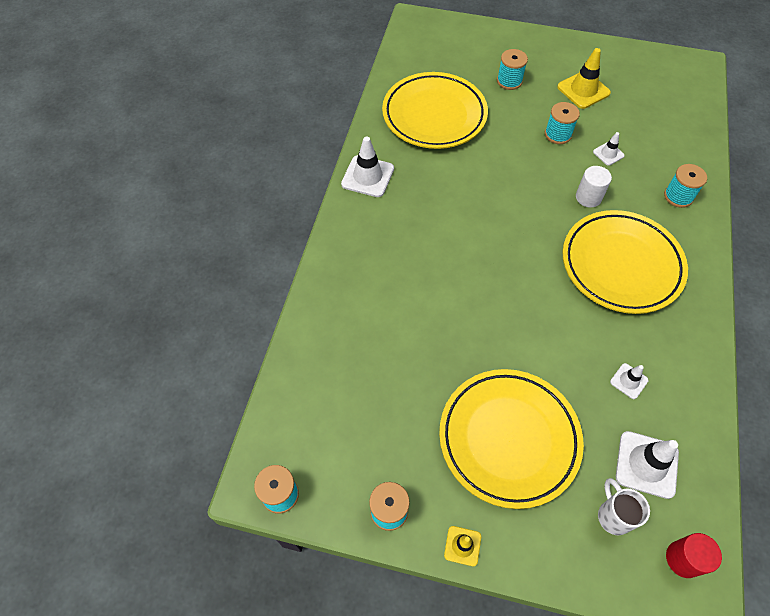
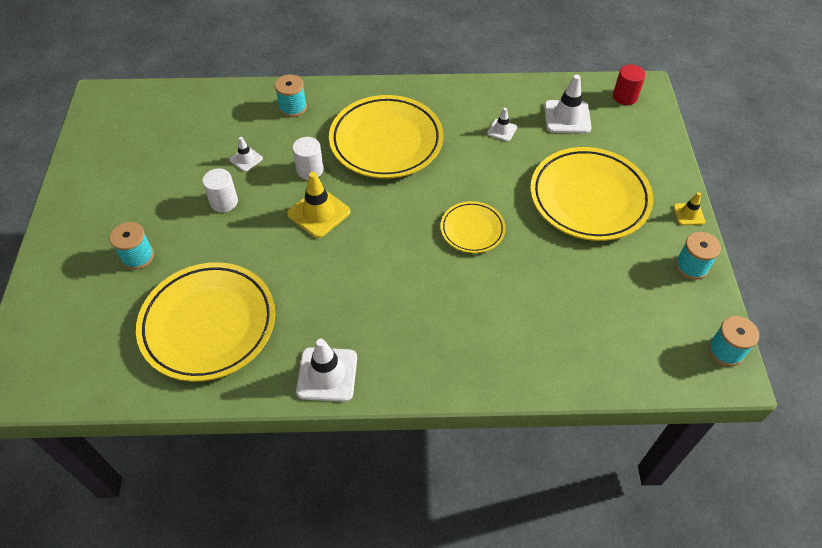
camera: 105 degrees left, 5 degrees down
(488, 311) = (472, 229): none -> yellow plate
(558, 134) = (224, 202): turquoise spool -> white cylinder
(583, 90) = (148, 186): yellow traffic cone -> yellow traffic cone (319, 213)
(613, 516) = (616, 132): white mug -> none

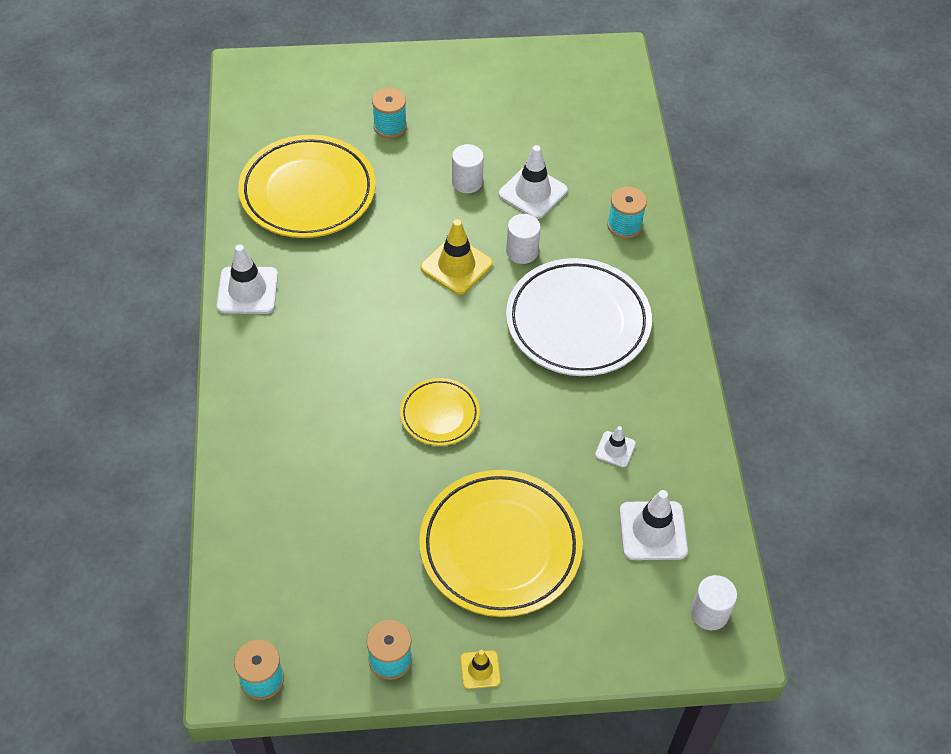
camera: 85 degrees right, 0 degrees up
(246, 159) = (533, 192): white traffic cone -> white traffic cone, size x1.81
(386, 141) = (578, 322): yellow plate -> white plate
(625, 97) = (709, 613): red cylinder -> white cylinder

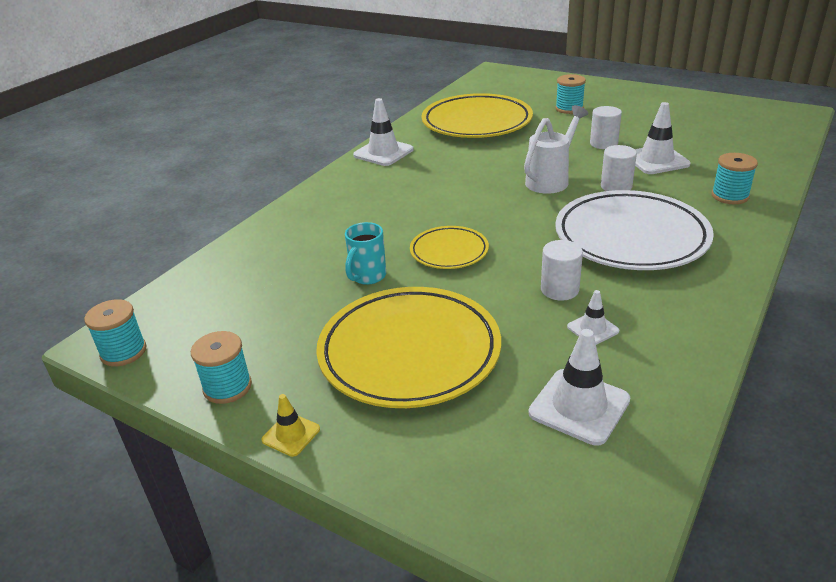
camera: 40 degrees right, 20 degrees down
(394, 482) = (367, 276): none -> turquoise mug
(456, 266) = (551, 180): yellow traffic cone -> white watering can
(709, 613) = (587, 512): white cylinder -> white cylinder (559, 289)

